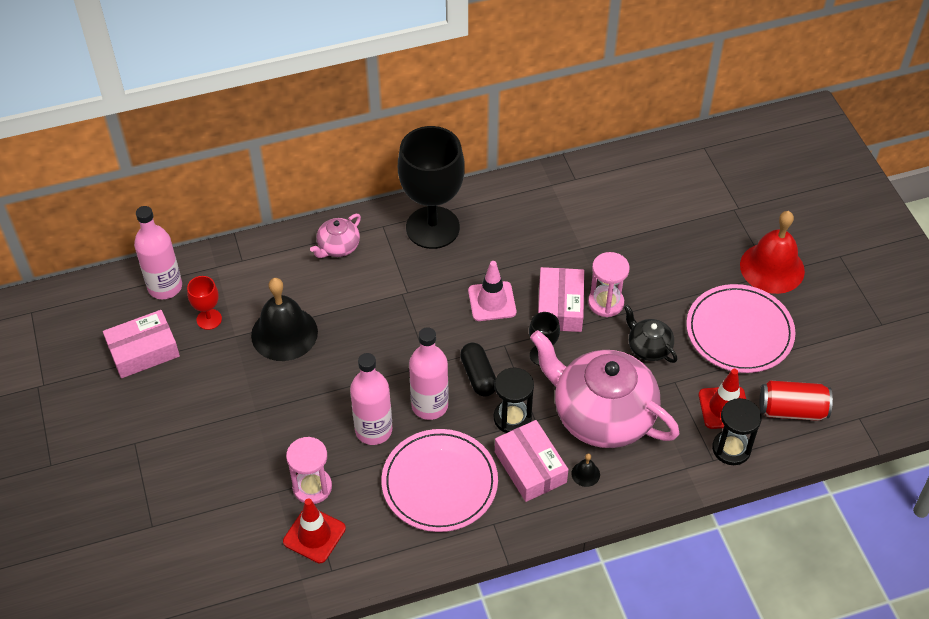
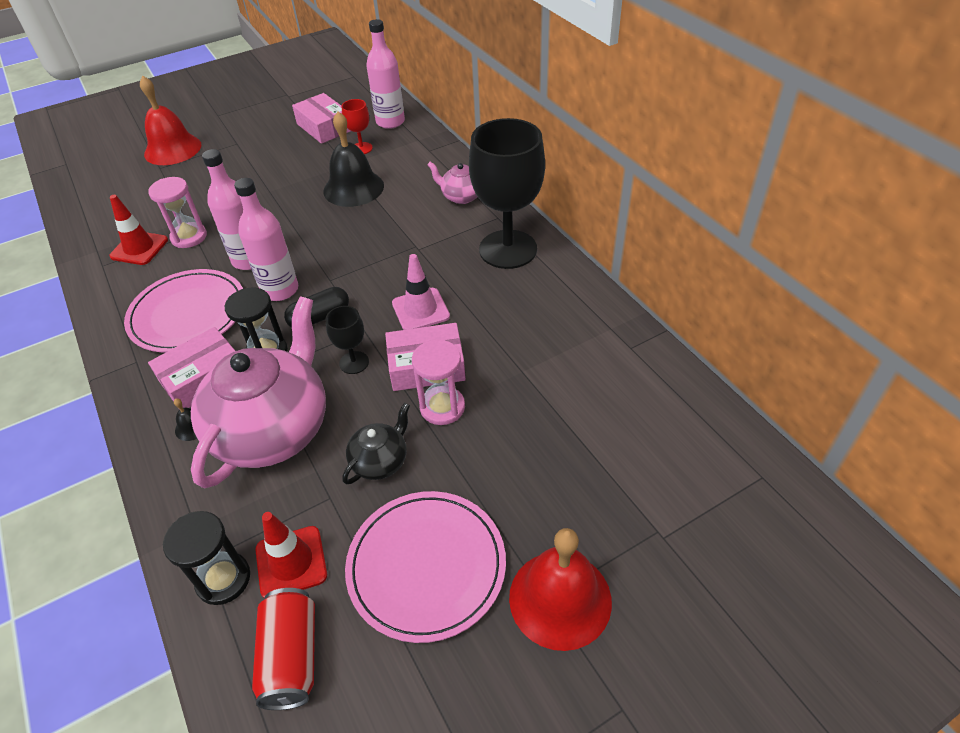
camera: 80 degrees right, 5 degrees down
(114, 513) = (172, 149): none -> red bell

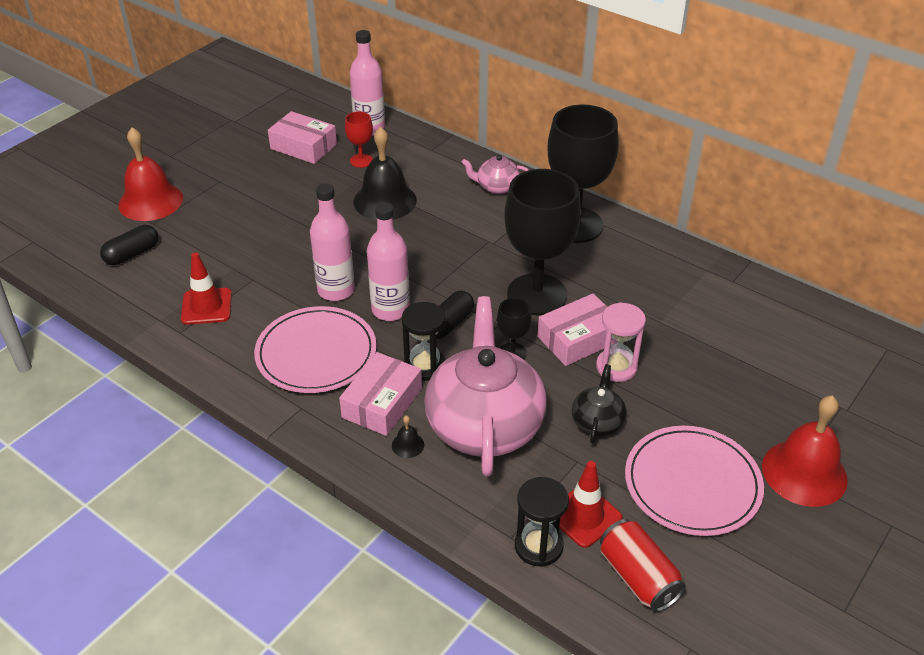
camera: 25 degrees left, 5 degrees down
(123, 190) = (132, 254): none -> black capsule
(189, 237) = (251, 284): pink hourglass -> none
(420, 310) = (537, 294): pink traffic cone -> black goblet

